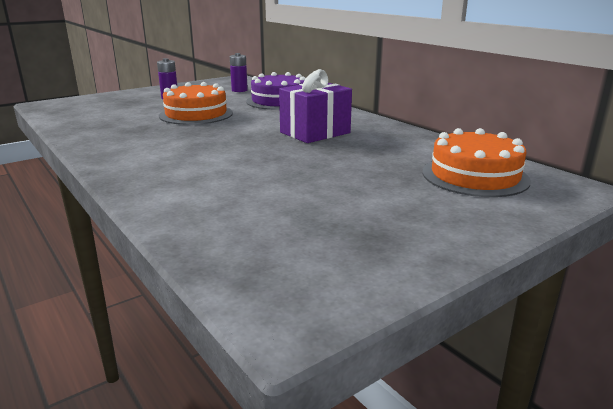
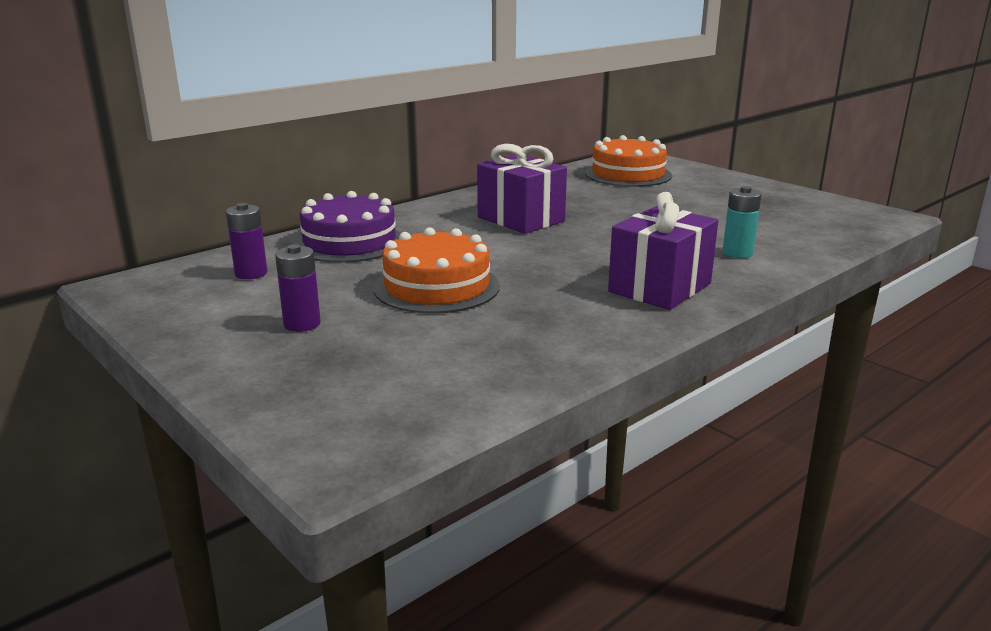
camera: 95 degrees left, 0 degrees up
(147, 157) = (660, 288): none -> purple gift
(197, 190) = (737, 253): none -> turquoise battery

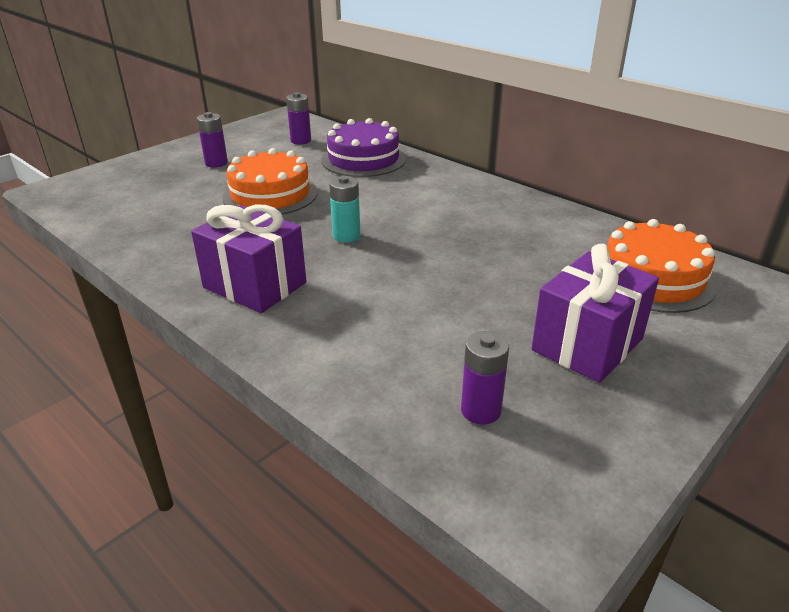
camera: 85 degrees right, 10 degrees up
(521, 219) = (438, 218): purple gift -> purple gift (587, 344)
(737, 253) = (351, 339): turquoise battery -> turquoise battery (346, 236)
(802, 223) = (481, 410): none -> purple battery

